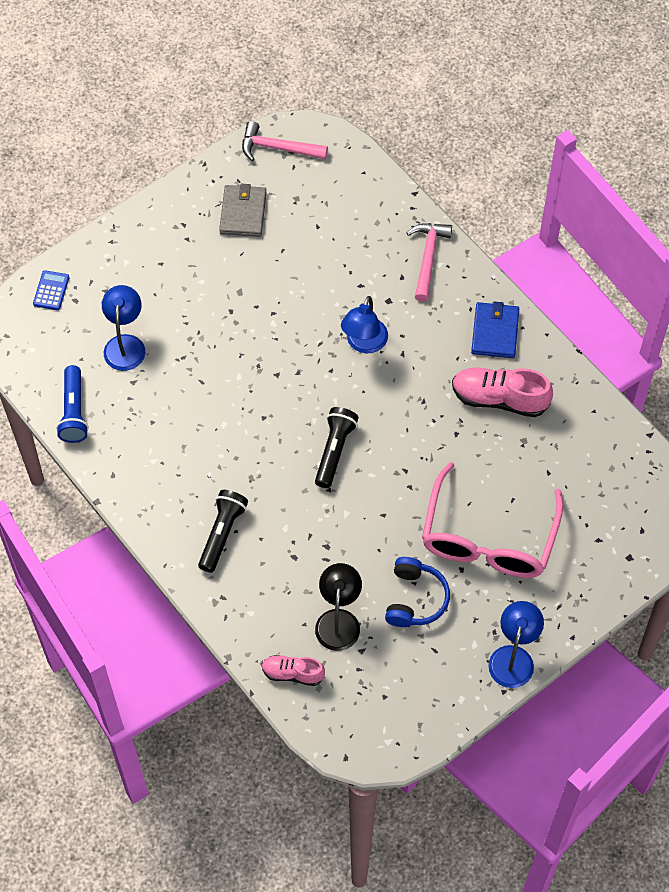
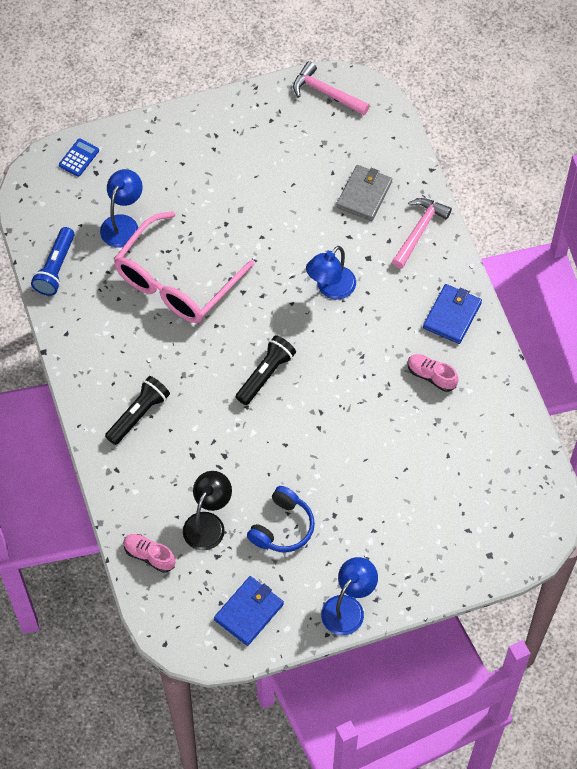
camera: 20 degrees right, 0 degrees up
(243, 213) = (272, 141): grey wallet -> grey wallet (364, 194)
(417, 695) = (249, 612): none -> blue wallet
(488, 538) = (369, 496): pink glasses -> pink glasses (176, 282)
(499, 399) = (431, 376): pink shoe -> pink shoe, size x0.60

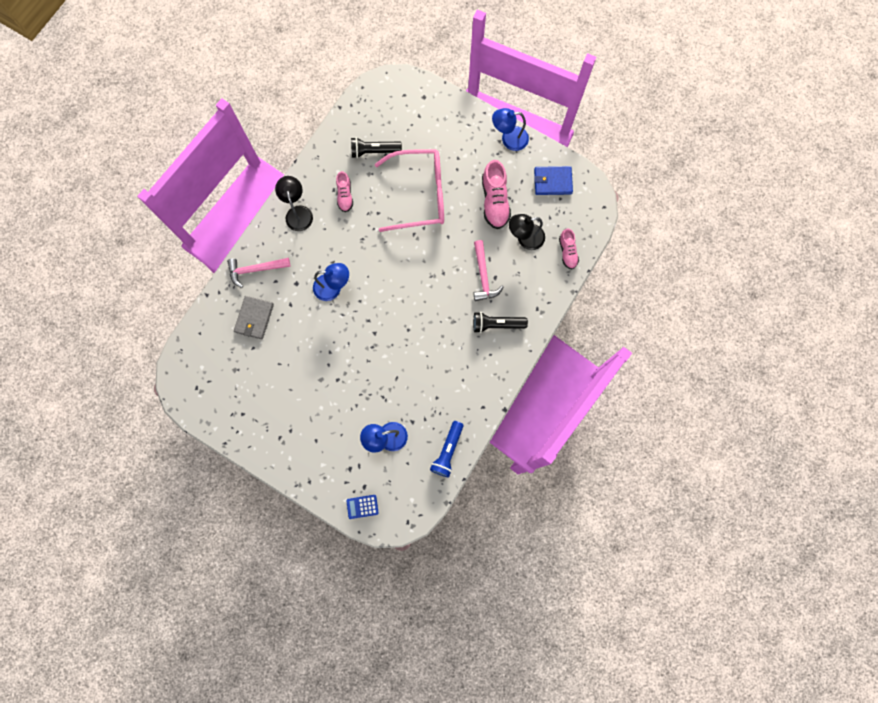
camera: 130 degrees left, 15 degrees up
(55, 268) = (447, 451): blue flashlight -> blue flashlight turned 135 degrees clockwise
(176, 282) = (399, 375): pink glasses -> pink glasses (420, 195)
(265, 375) = (416, 279): black flashlight -> black flashlight (374, 151)
(282, 527) = (495, 201): blue headphones -> pink shoe
(326, 93) = (196, 397): pink hammer -> pink hammer (483, 276)
(364, 194) = (254, 318): grey wallet -> grey wallet turned 60 degrees counterclockwise
(452, 315) = (298, 212): blue wallet -> black lamp

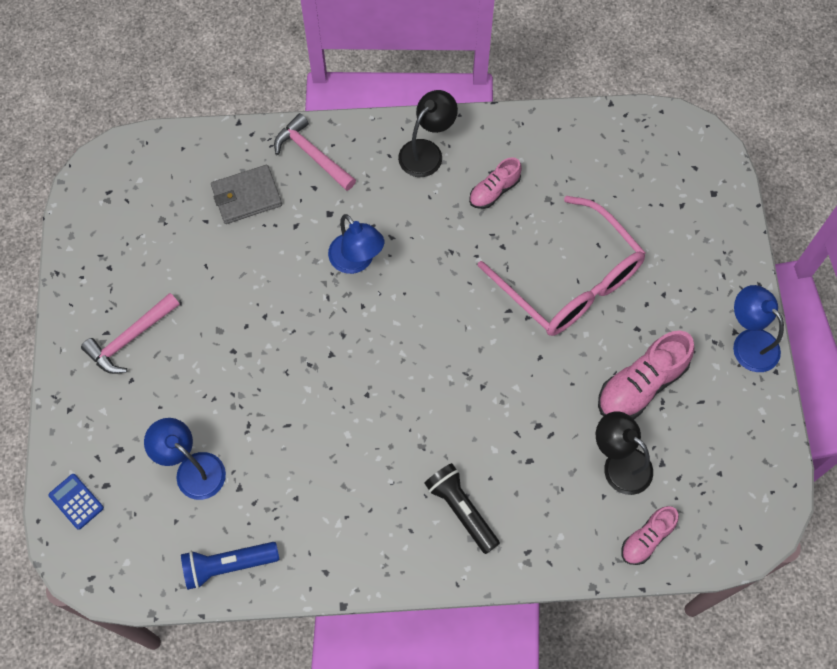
camera: 55 degrees right, 10 degrees down
(374, 151) = (584, 184): black flashlight -> none
(483, 276) = (519, 443): pink hammer -> pink hammer (130, 339)
(552, 181) = (736, 445): blue wallet -> none

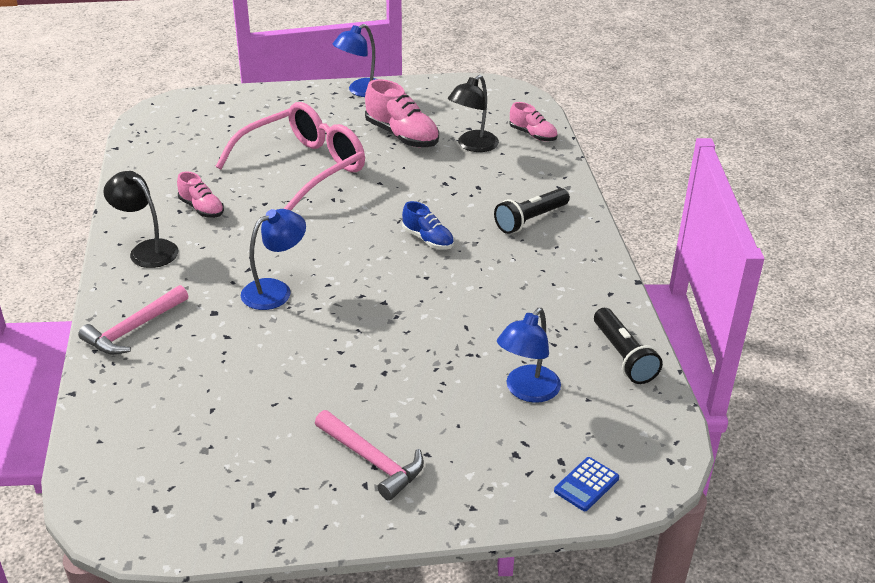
camera: 95 degrees left, 30 degrees down
(228, 565) = (623, 356): blue flashlight -> black flashlight
(246, 196) = (182, 377): grey wallet -> none
(430, 400) = (428, 239): none -> blue shoe

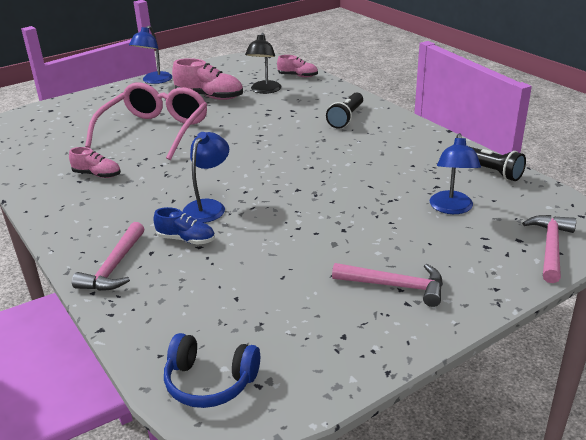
camera: 25 degrees left, 5 degrees down
(118, 486) = (210, 382): none -> blue headphones
(147, 250) = (75, 212): black lamp -> none
(428, 239) = (289, 146): blue shoe -> blue shoe (186, 239)
(586, 484) = (550, 247): blue calculator -> pink hammer

